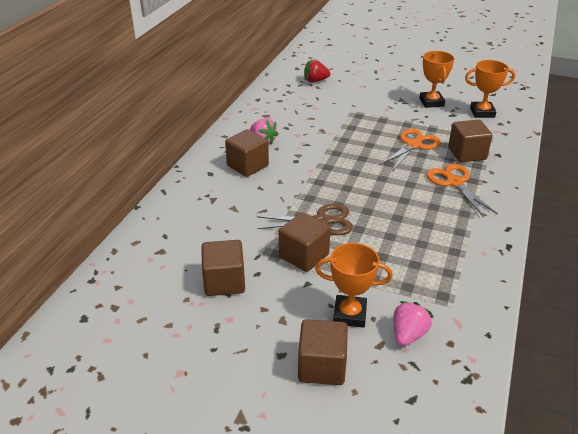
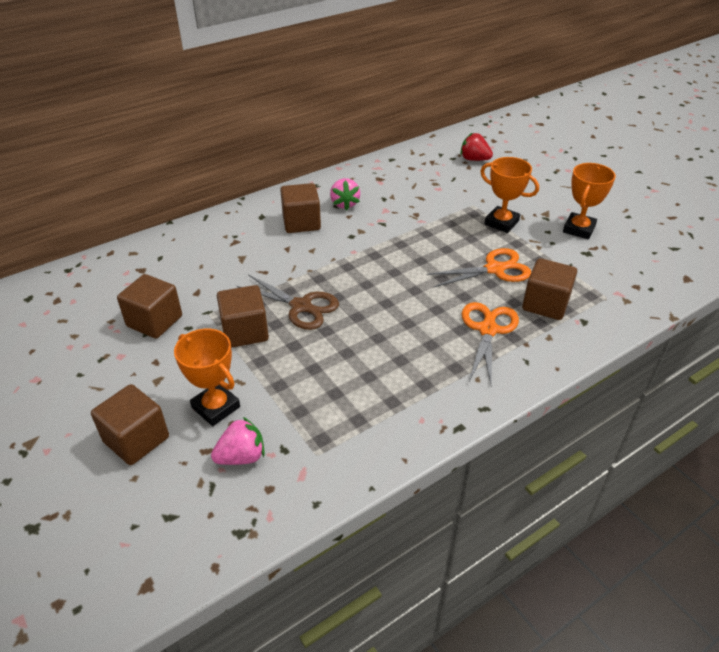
camera: 35 degrees right, 5 degrees up
(482, 112) = (629, 264): orange trophy -> orange trophy (501, 223)

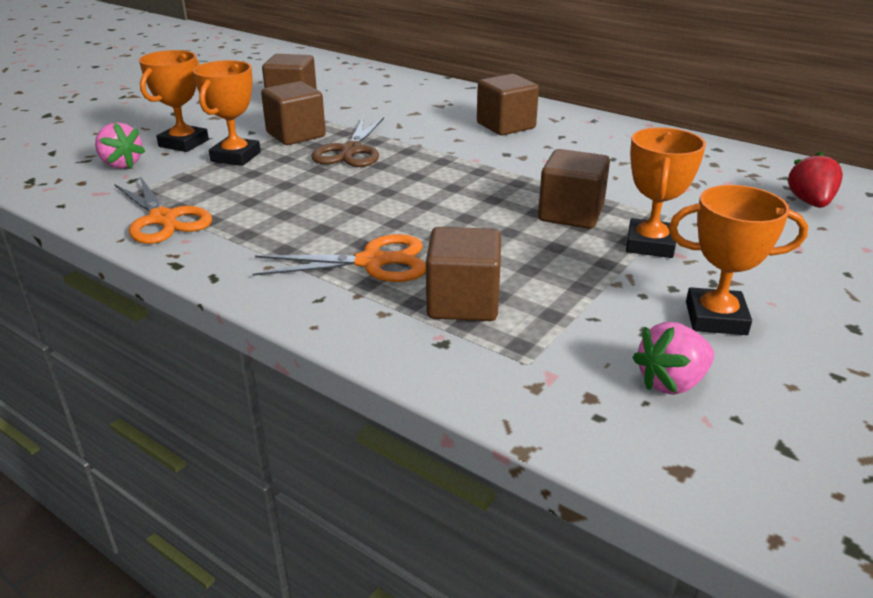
camera: 70 degrees right, 10 degrees down
(136, 439) = (139, 124): brown cube -> brown cube (571, 214)
(272, 375) = (236, 157): none -> orange trophy
(344, 204) = (571, 139): pink strawberry -> pink strawberry (671, 382)
(494, 269) = (518, 252): orange scissors -> orange scissors (163, 219)

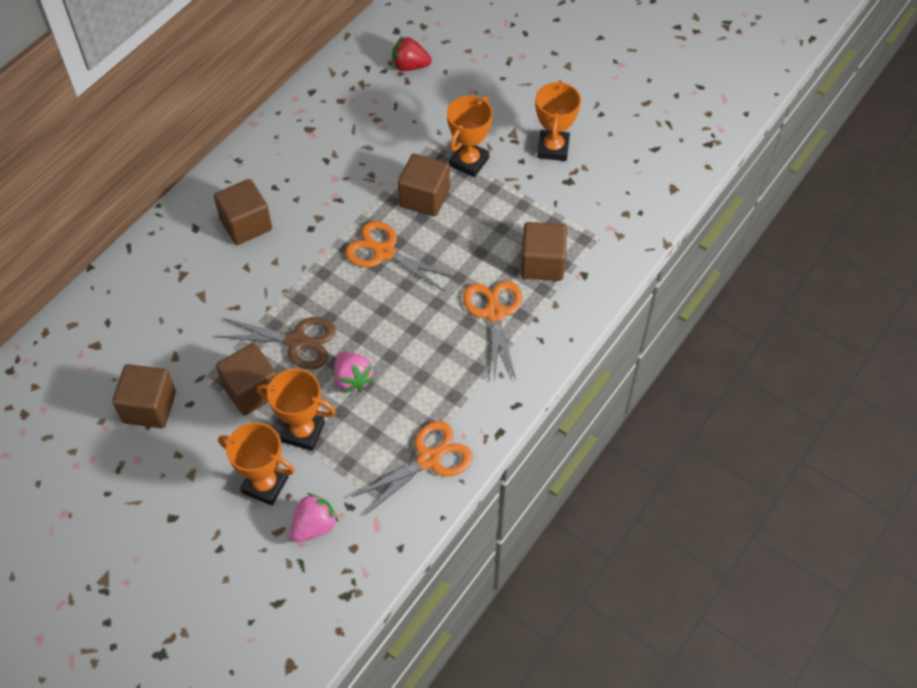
camera: 90 degrees left, 25 degrees up
(475, 191) = (384, 252): none -> orange scissors
(650, 244) = (469, 162): orange trophy -> orange trophy turned 75 degrees counterclockwise
(671, 382) = (611, 179): pink strawberry -> pink strawberry (353, 379)

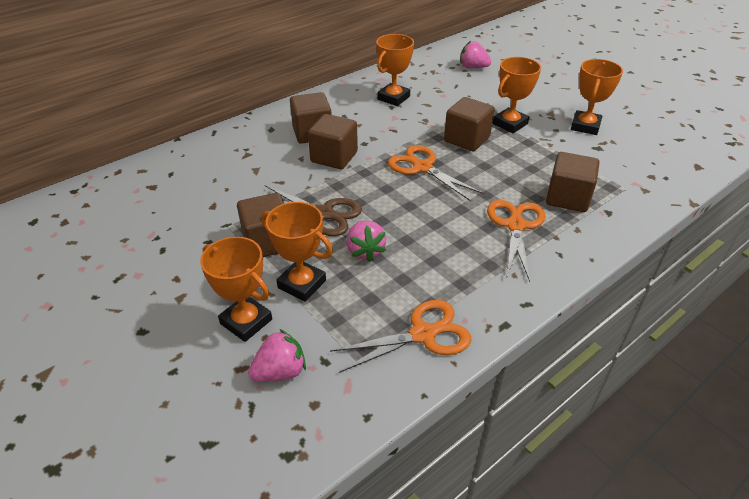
camera: 15 degrees right, 15 degrees down
(149, 407) = (171, 237): brown cube -> brown cube (334, 157)
(325, 144) = (393, 98): none -> orange trophy
(410, 66) = (473, 67): red strawberry -> pink strawberry

